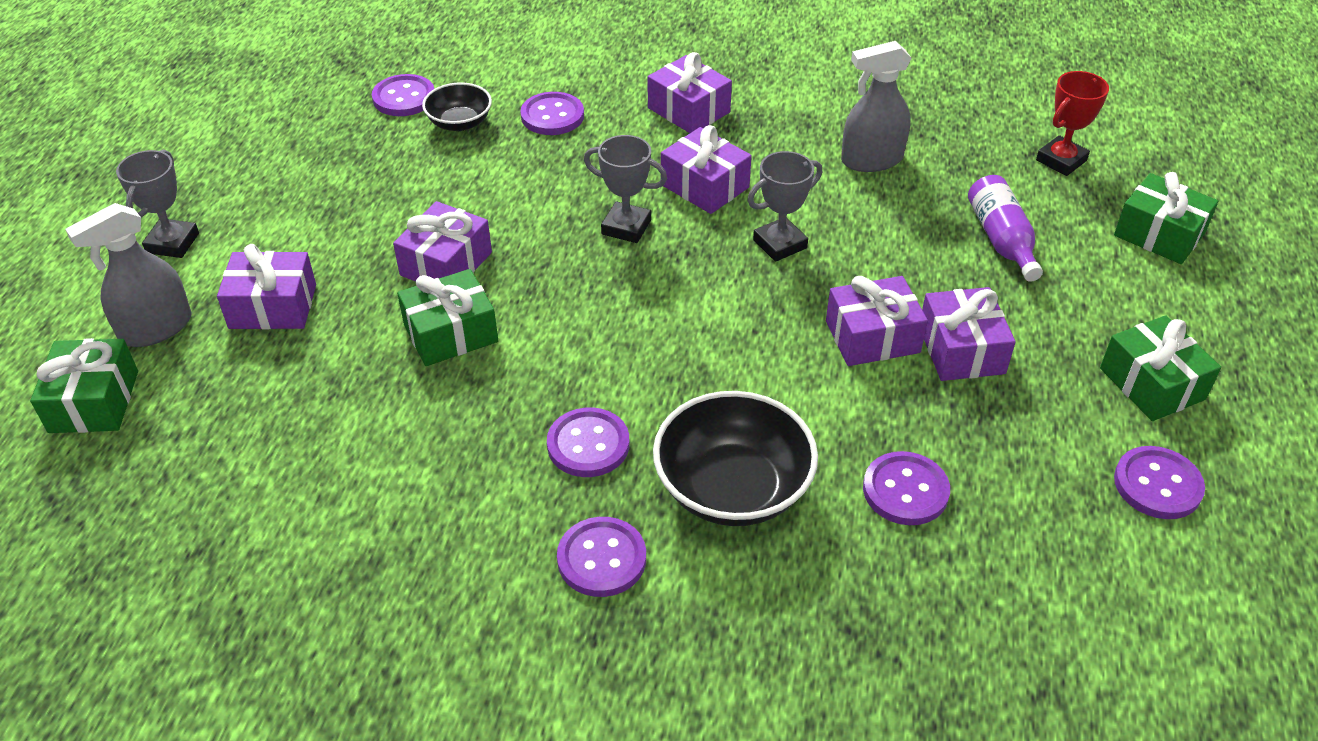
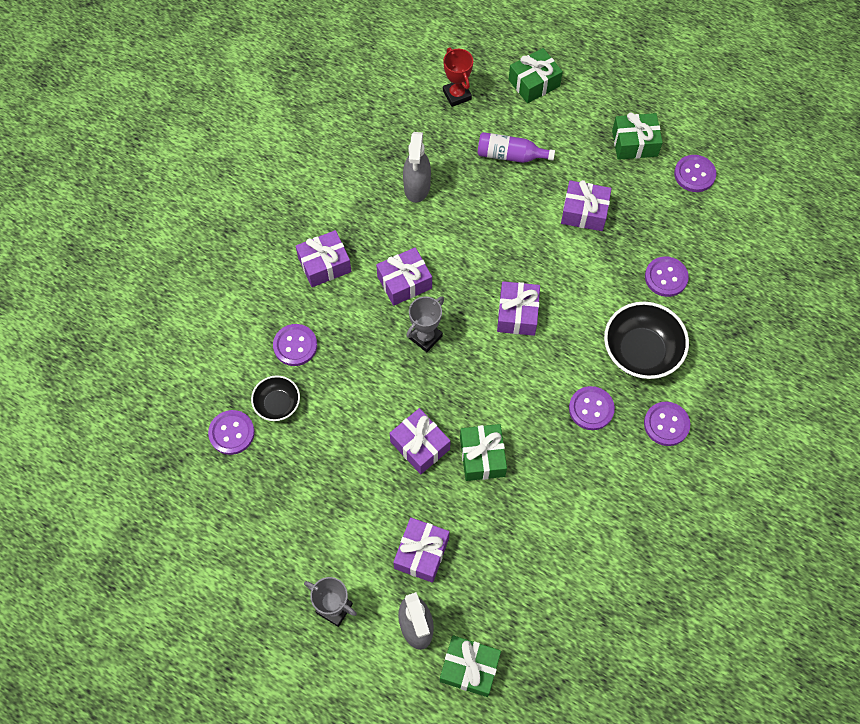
camera: 70 degrees left, 20 degrees up
(780, 244) = (472, 263): grey trophy -> none
(872, 337) = (561, 248): purple gift -> purple gift (517, 314)

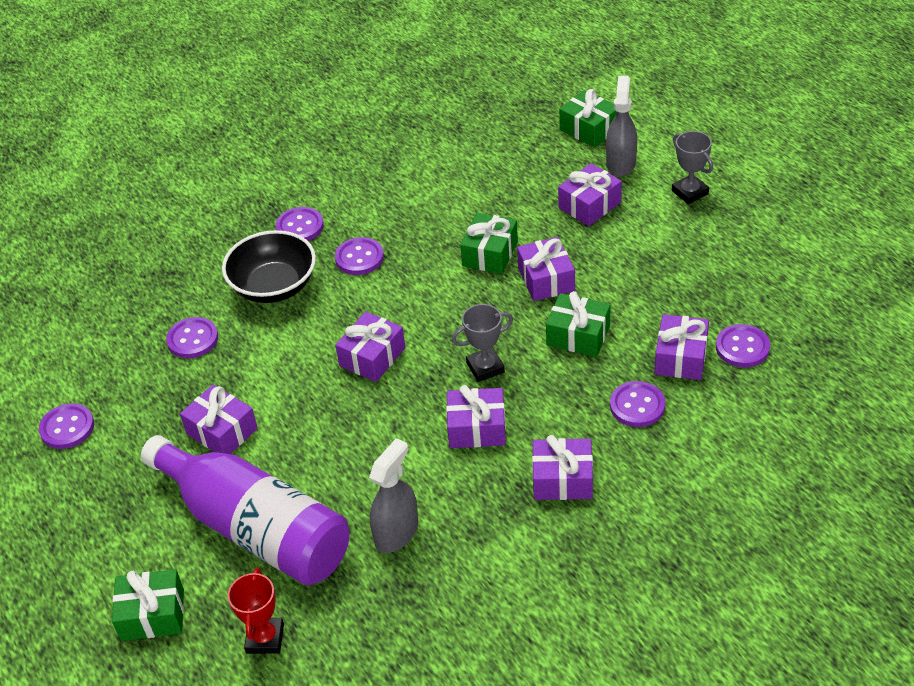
camera: 150 degrees left, 20 degrees down
(277, 404) = (681, 357): black bowl -> purple gift
(510, 155) = (255, 528): purple bottle -> purple bottle, size x2.21
(634, 143) = (99, 487): green gift -> green gift (578, 335)

